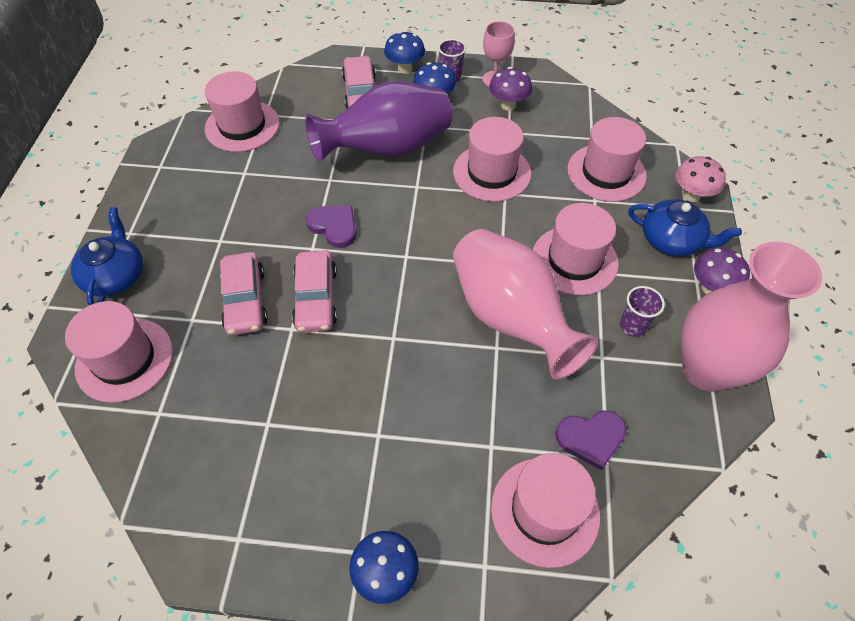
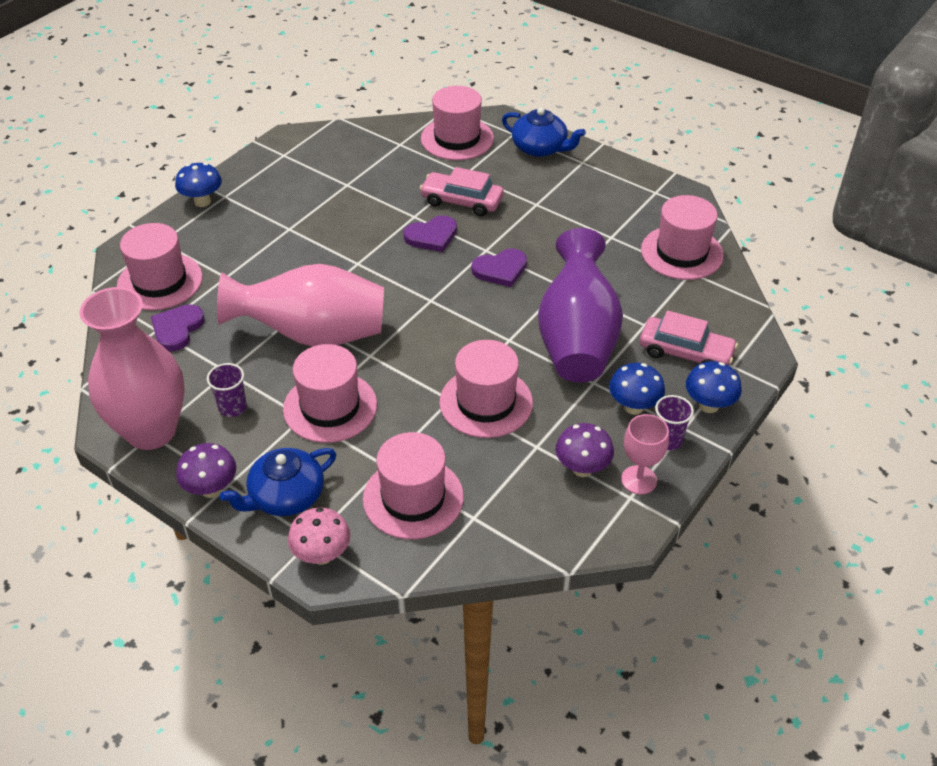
camera: 120 degrees right, 10 degrees down
(316, 298) = (432, 236): pink car -> purple heart

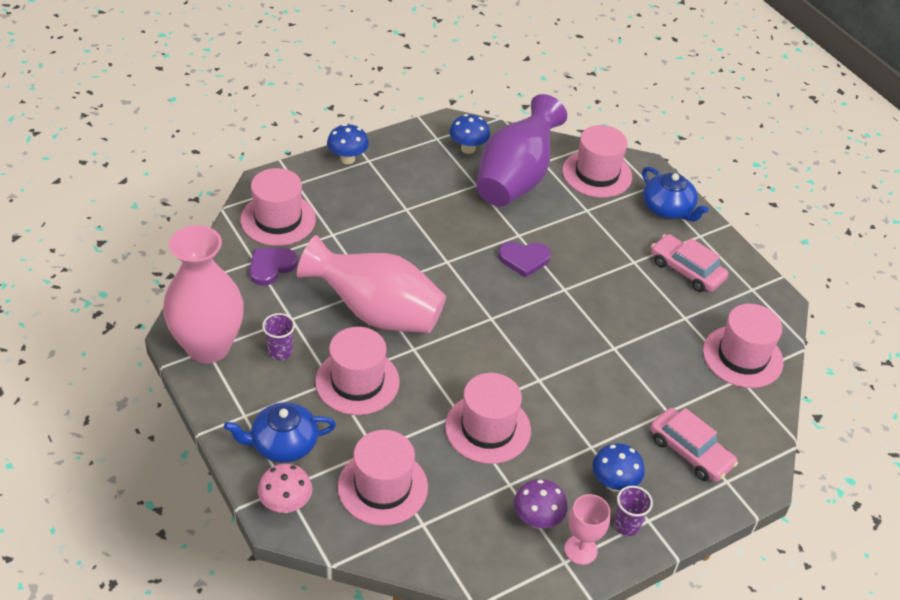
camera: 20 degrees right, 0 degrees up
(211, 489) = (229, 414): purple mushroom -> none
(462, 201) = (568, 236): pink car -> pink car (686, 270)
(500, 270) = (567, 312): purple heart -> none
(577, 339) = (599, 402): purple vase -> purple vase (516, 179)
(708, 405) = (682, 509): blue mushroom -> blue mushroom (468, 149)

